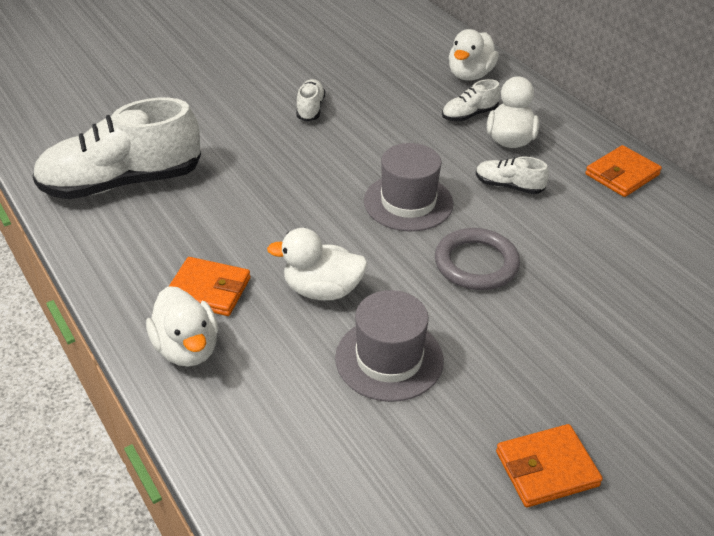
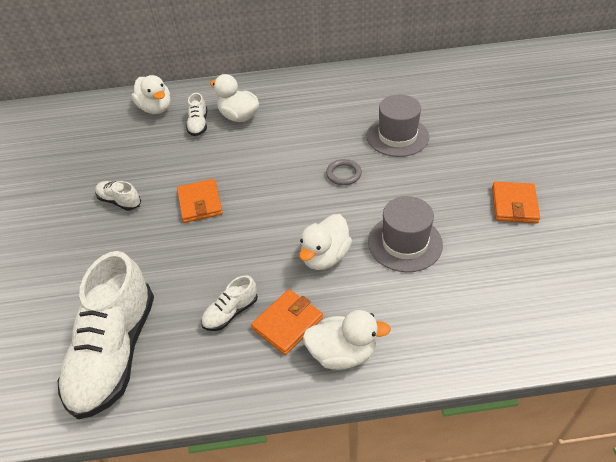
camera: 60 degrees left, 5 degrees up
(408, 202) = (266, 184): grey hat -> grey hat (397, 136)
(476, 263) = (343, 174): grey ring -> grey ring, size x0.62
(508, 186) = (283, 134): white shoe -> white shoe (231, 312)
(622, 174) = (305, 86): orange wallet -> orange wallet (200, 203)

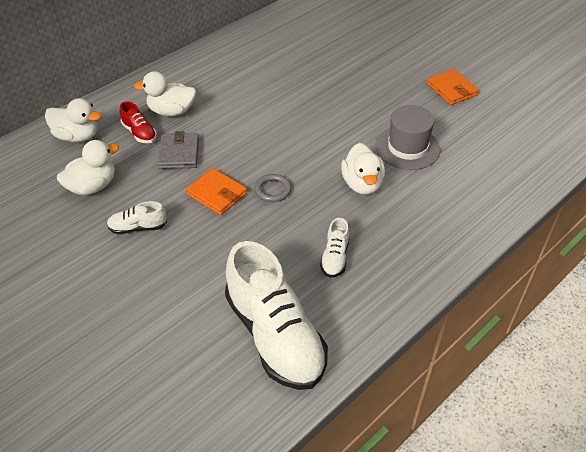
camera: 40 degrees left, 0 degrees up
(198, 124) = (139, 133): white shoe -> red shoe
(208, 155) = (179, 153): none -> grey wallet
(287, 323) = (384, 241): orange wallet -> none
(342, 353) = (441, 239): white duck -> white duck (92, 186)
(343, 174) = (312, 119): grey ring -> grey ring (273, 190)
(397, 136) = (324, 75): grey hat -> none

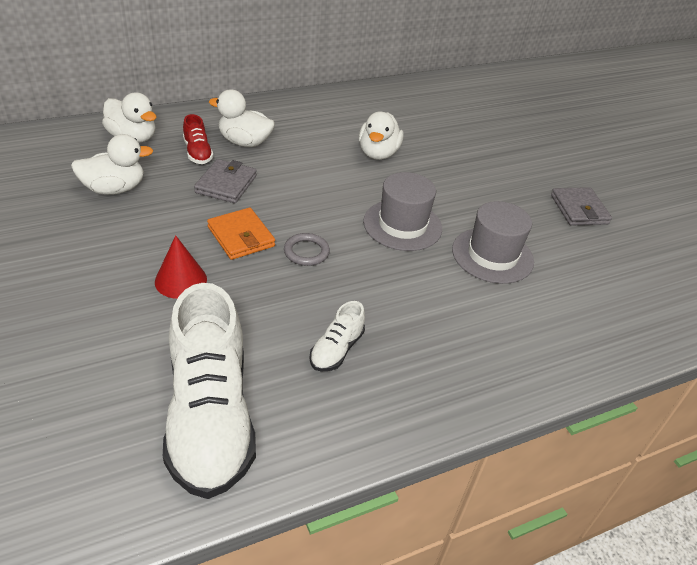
camera: 15 degrees right, 5 degrees down
(138, 227) = (133, 244): white shoe -> none
(193, 244) = (181, 280): none -> red cone
(331, 144) = (402, 225): none -> grey hat
(362, 184) = (415, 278): white duck -> white duck (378, 153)
(451, 89) = (579, 209): orange wallet -> grey wallet

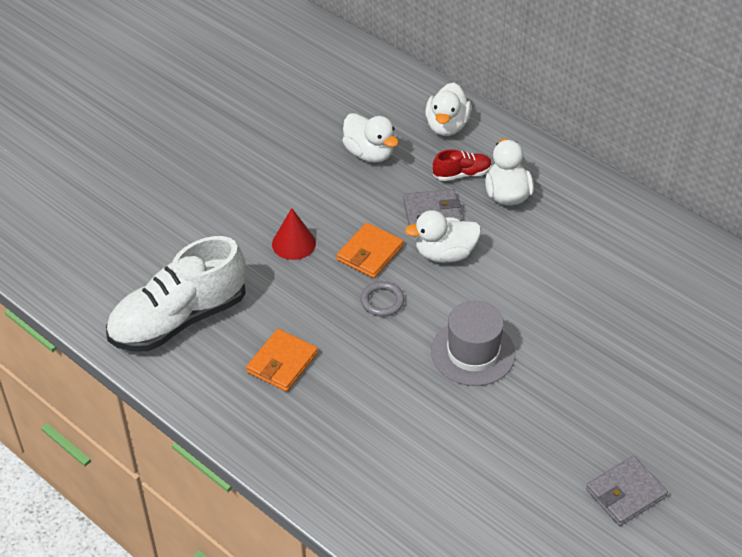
camera: 70 degrees right, 5 degrees up
(198, 153) = (462, 174): red shoe -> red shoe turned 150 degrees counterclockwise
(336, 349) = (282, 363): white shoe -> orange wallet
(378, 153) = (579, 295): white duck -> white duck (445, 254)
(492, 255) = (480, 434): grey hat -> none

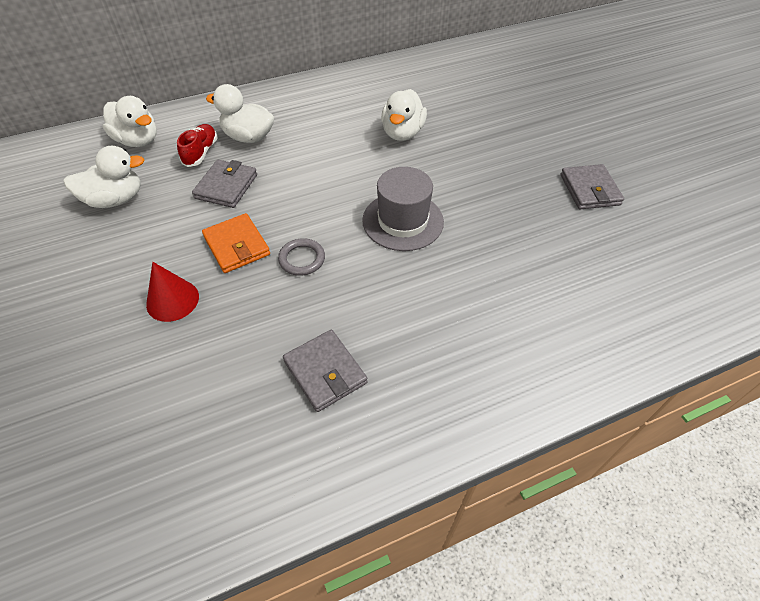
camera: 65 degrees left, 5 degrees up
(179, 319) = (190, 458): white shoe -> none
(282, 363) = (325, 372): orange wallet -> grey wallet
(445, 254) = (280, 196): white duck -> white duck (402, 133)

